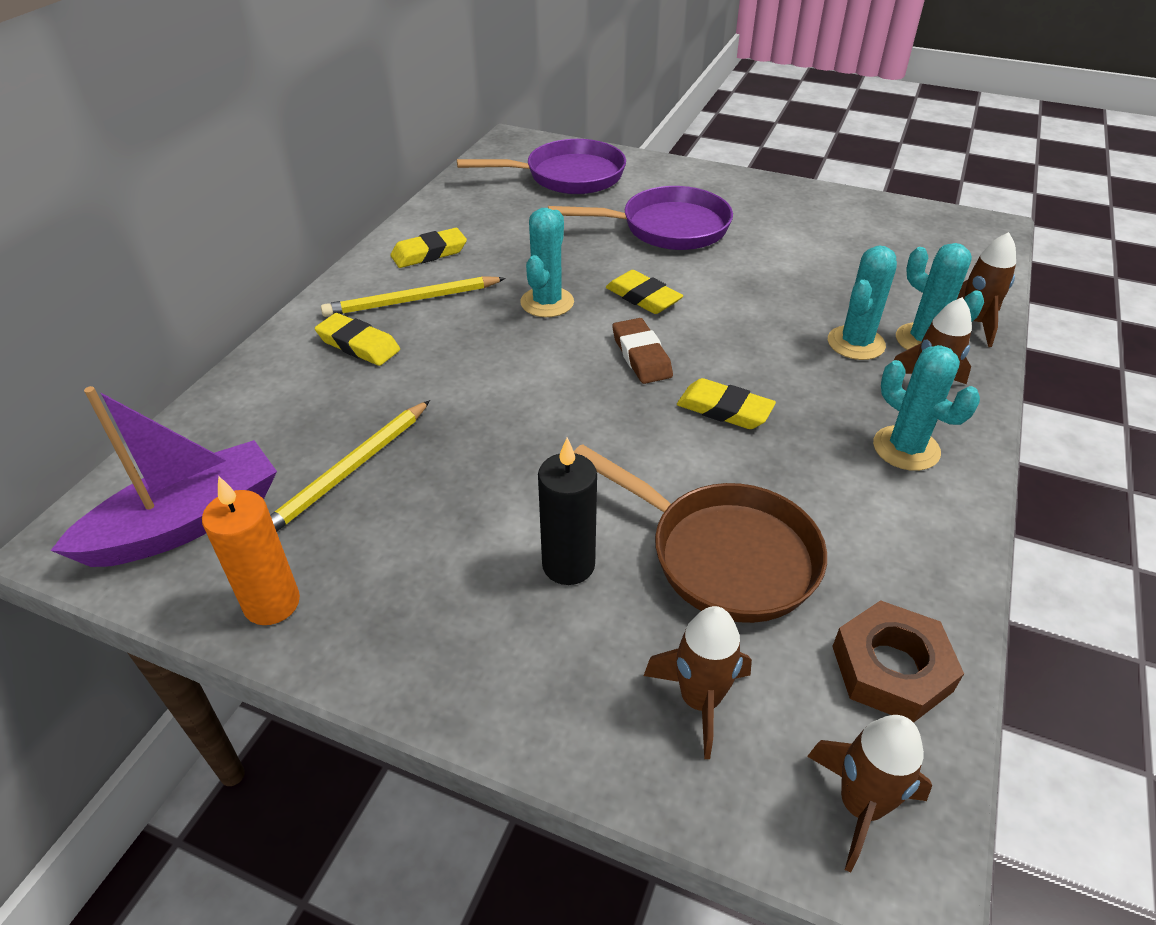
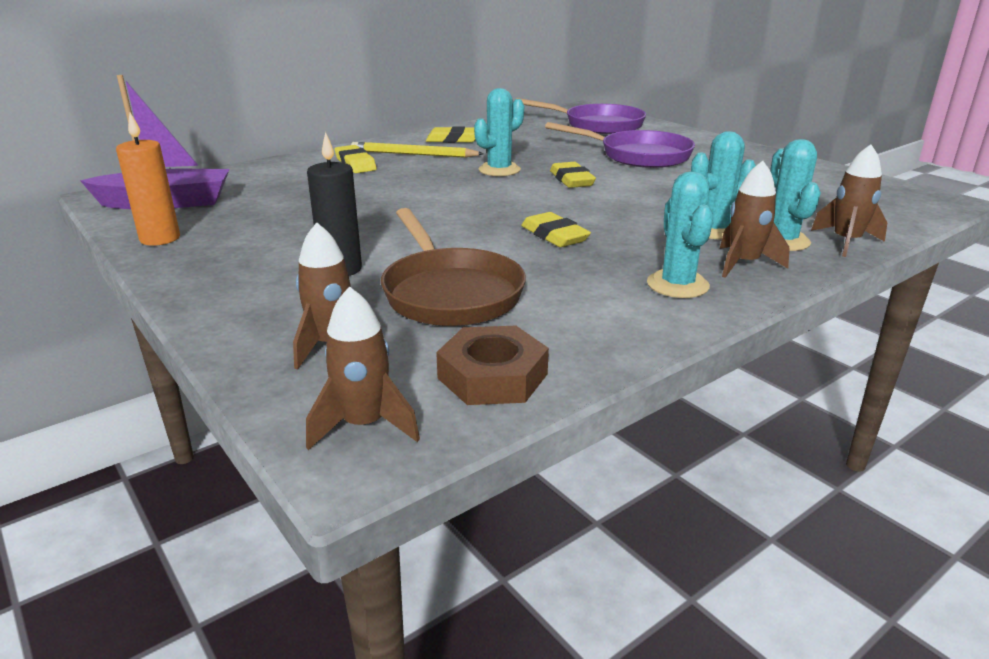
camera: 30 degrees right, 15 degrees down
(348, 471) = (274, 205): yellow pencil -> none
(641, 356) = (530, 202): brown eraser -> none

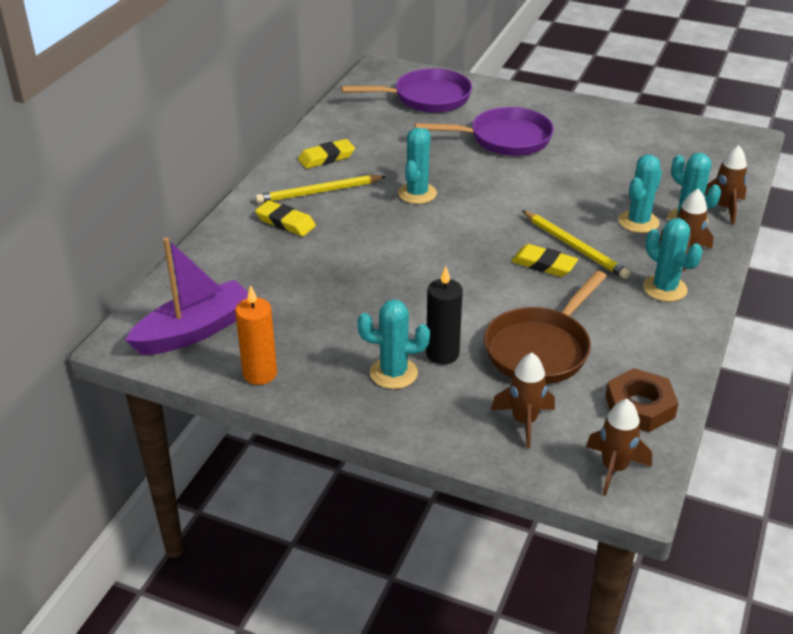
camera: 30 degrees left, 10 degrees up
(270, 269) = (393, 373): none -> turquoise cactus
(449, 293) = (540, 349): brown pan -> brown pan turned 90 degrees clockwise
(571, 180) = (487, 190): yellow eraser -> none
(609, 231) = (575, 247): none -> yellow pencil

